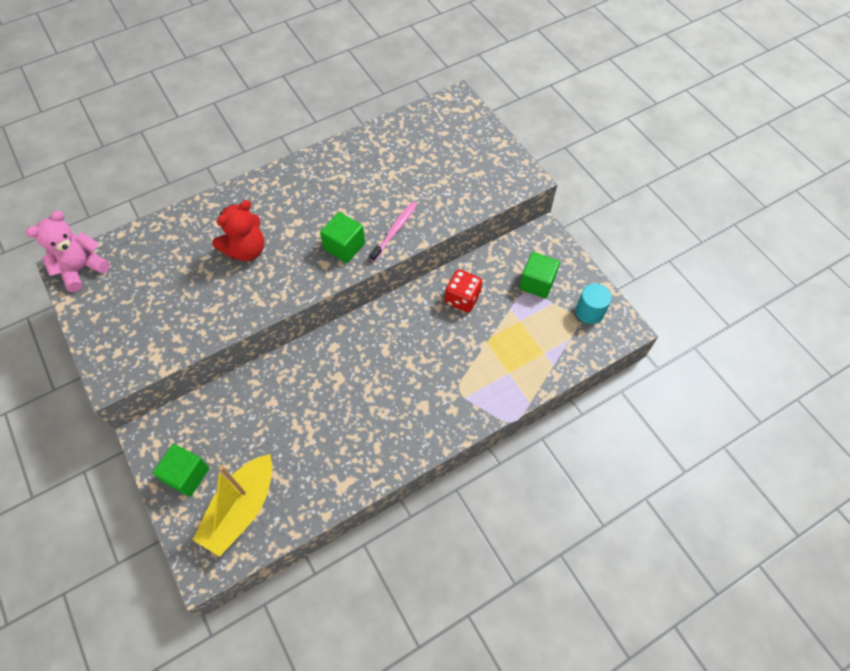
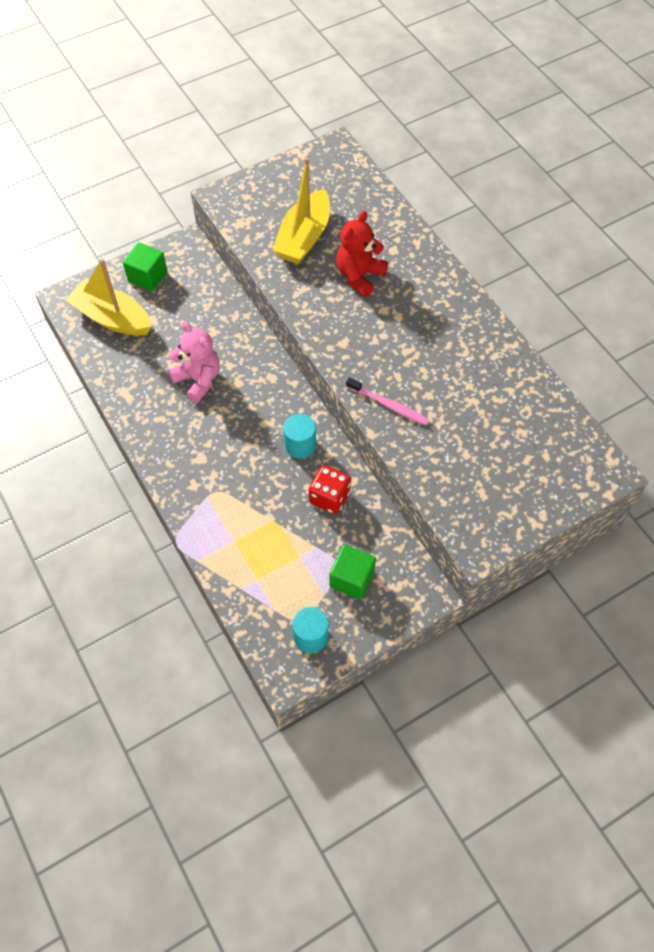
camera: 90 degrees right, 0 degrees up
(82, 269) = (335, 158): pink teddy bear -> pink teddy bear (198, 379)
(188, 297) = (304, 237): none -> yellow boat
(246, 250) = (359, 276): red teddy bear -> red teddy bear turned 75 degrees clockwise
(344, 246) = (366, 359): green cube -> none
(409, 321) = (300, 445): none -> turquoise cylinder

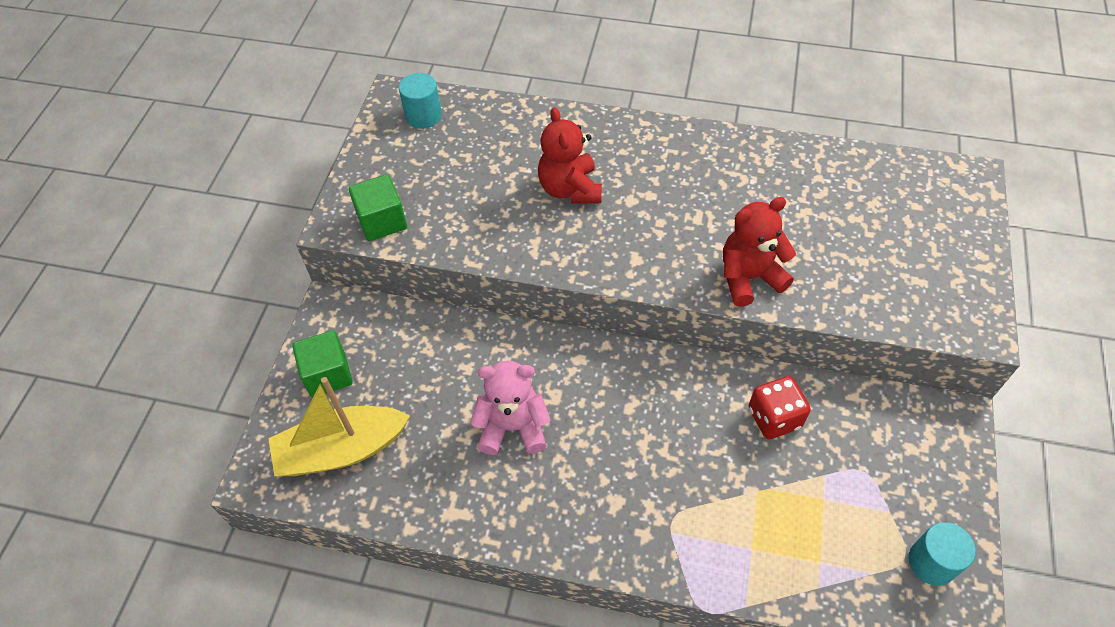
camera: 45 degrees left, 5 degrees down
(300, 445) = (687, 396): turquoise cylinder -> turquoise cylinder (423, 116)
(304, 237) = (472, 197): yellow boat -> none
(352, 579) = (890, 471): green cube -> green cube (382, 221)
(389, 405) = (749, 278): pink toothbrush -> red teddy bear

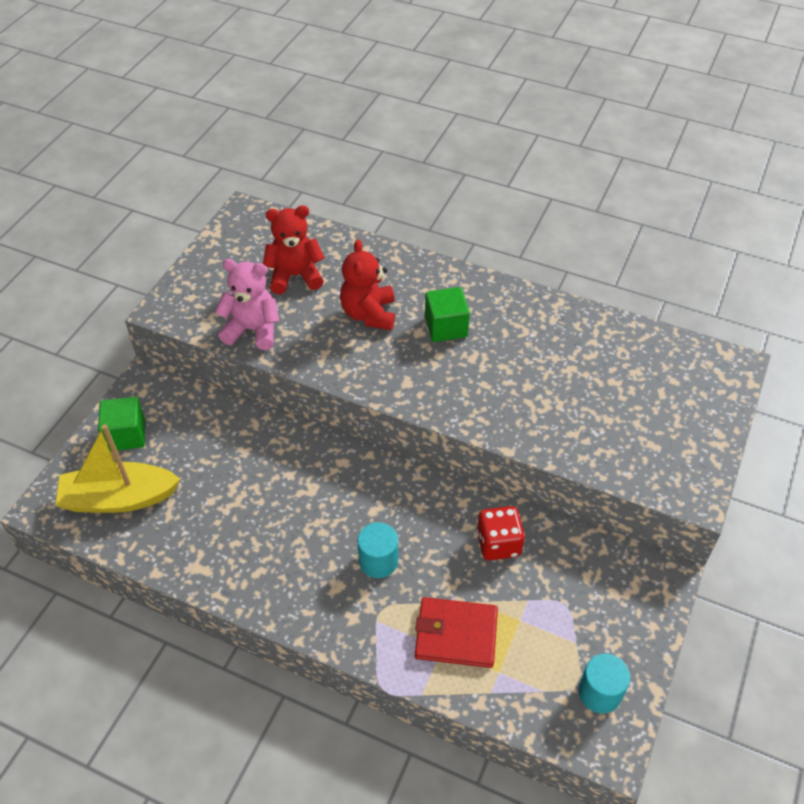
camera: 10 degrees right, 5 degrees down
(382, 221) = (201, 313): green cube -> green cube (446, 327)
(423, 116) = (263, 232): turquoise cylinder -> turquoise cylinder (378, 561)
(512, 427) = (268, 507): pink teddy bear -> pink teddy bear (253, 330)
(749, 278) = (501, 415): red teddy bear -> red teddy bear (295, 276)
(761, 530) = (456, 634): none -> red wallet

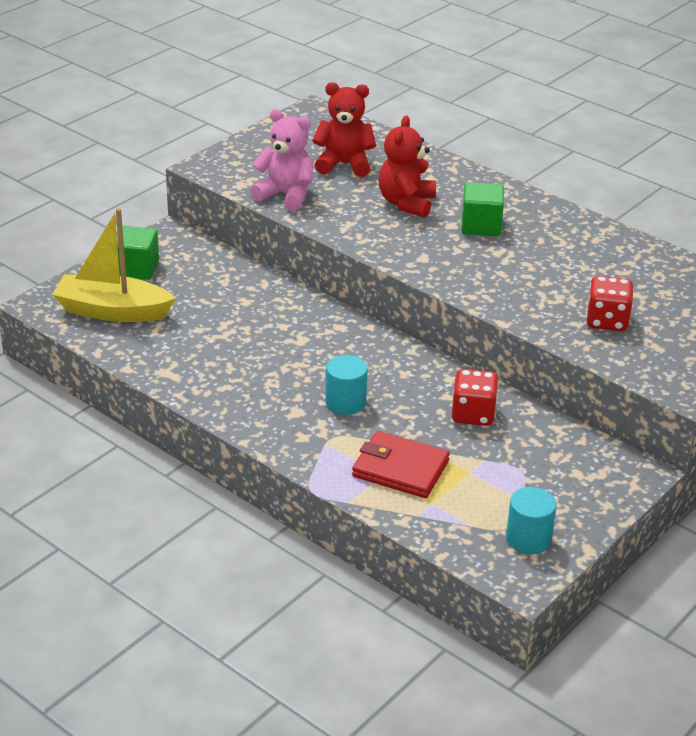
camera: 15 degrees right, 15 degrees down
(598, 423) = (607, 321): none -> red dice

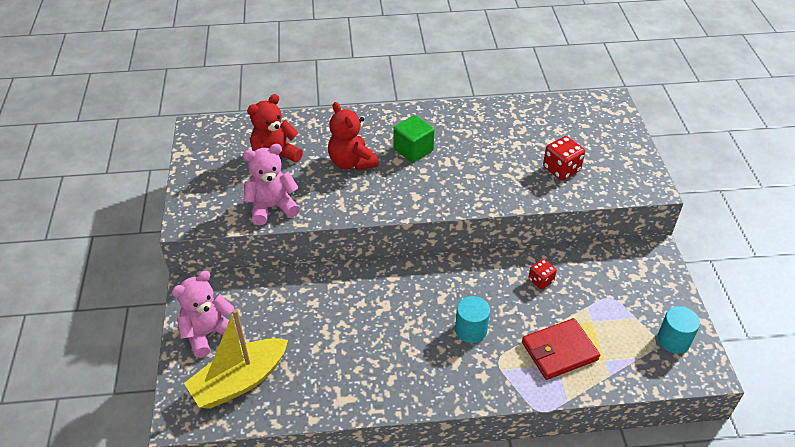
camera: 45 degrees left, 10 degrees up
(136, 269) = (208, 333): green cube -> pink teddy bear
(473, 414) = (540, 280): red dice -> red dice, size x0.65

